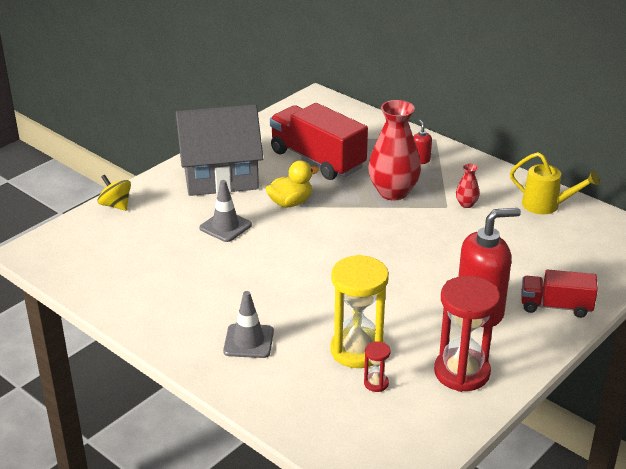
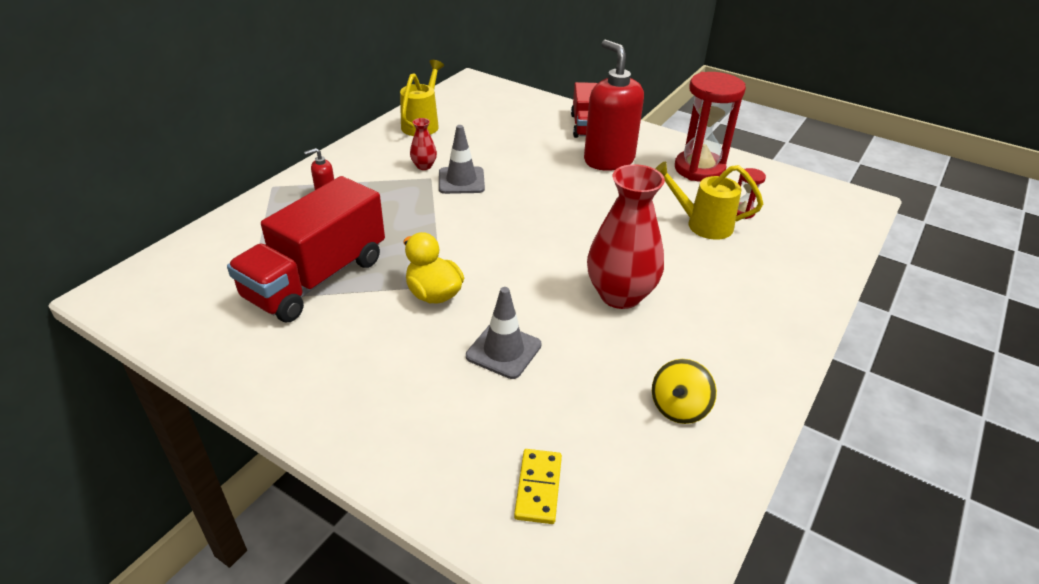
camera: 100 degrees left, 5 degrees up
(115, 229) = (538, 488): none -> yellow domino
(116, 205) = (463, 507): yellow spinning top -> yellow spinning top (679, 407)
(220, 175) = (359, 377): grey house -> none
(248, 341) = (731, 299): grey traffic cone -> grey traffic cone (461, 181)
(357, 350) = (703, 224): yellow hourglass -> yellow watering can
(393, 192) = (402, 213): red vase -> red vase (620, 295)

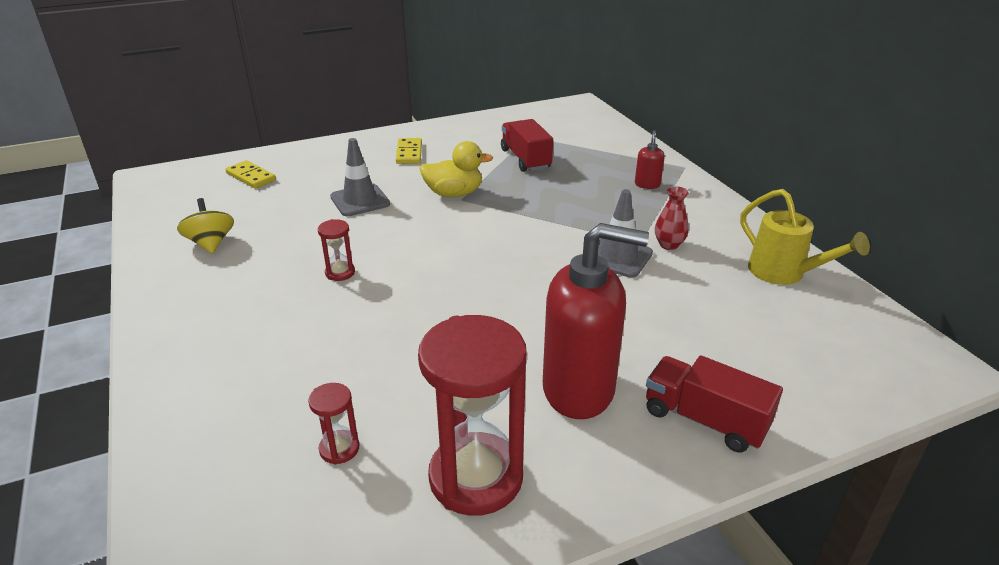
camera: 125 degrees right, 5 degrees down
(316, 279) = (525, 159): red truck -> red truck, size x0.58
(361, 374) = (409, 153): none -> yellow domino
(620, 295) = (340, 273): red vase -> red hourglass
(703, 224) = (361, 390): yellow watering can -> none

